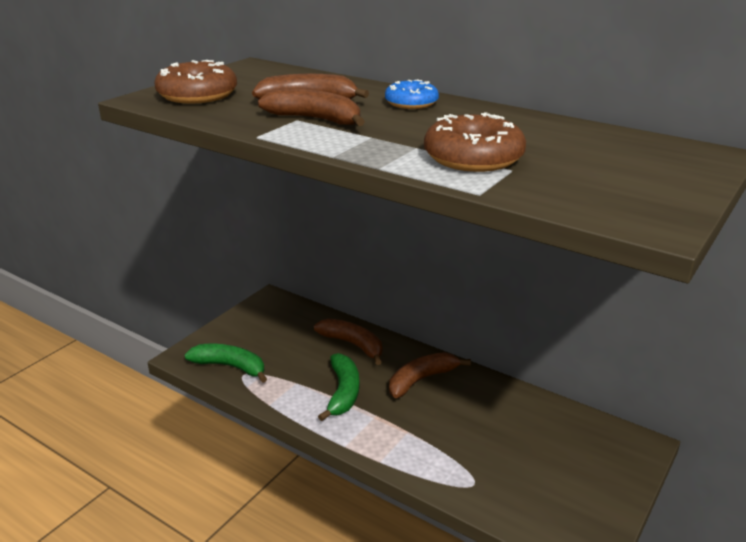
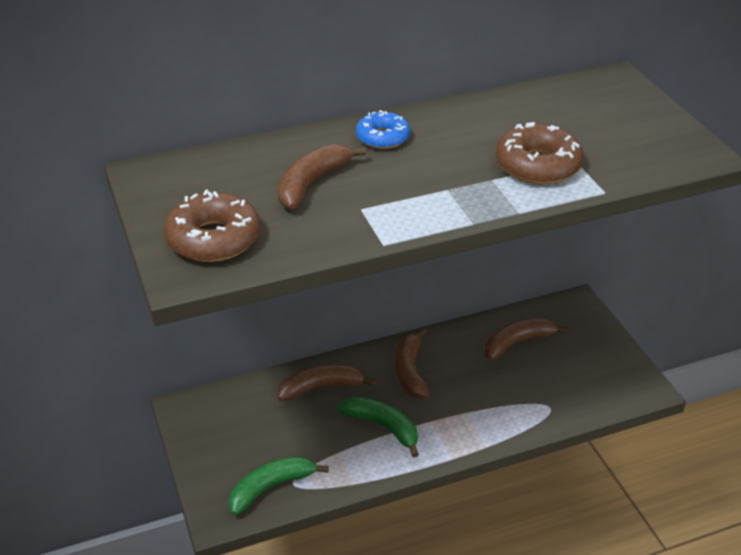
camera: 55 degrees left, 10 degrees up
(315, 119) = (371, 199): brown banana -> brown banana (517, 343)

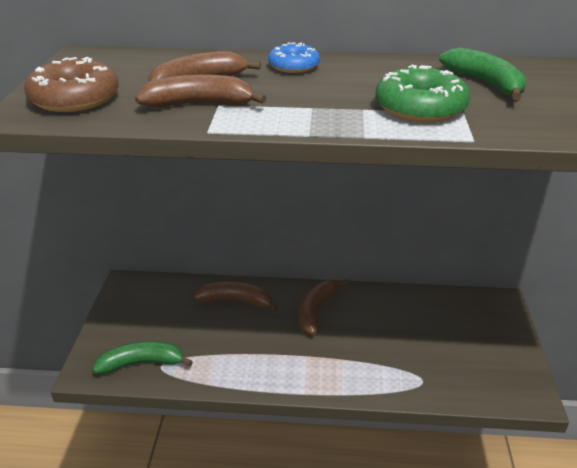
camera: 25 degrees right, 5 degrees down
(382, 427) = (263, 347): green banana -> green banana (485, 83)
(517, 343) = (425, 317): brown banana -> brown banana (199, 104)
(537, 165) = (420, 108): brown donut -> green donut

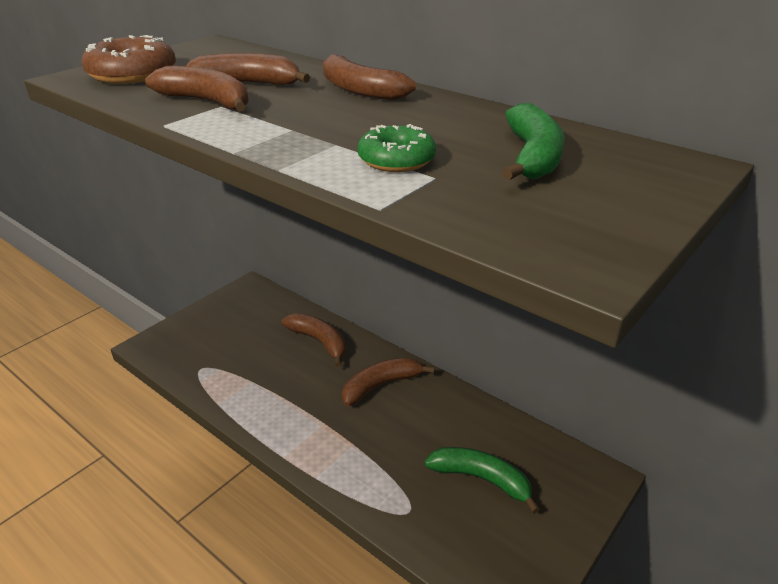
camera: 35 degrees right, 0 degrees up
(142, 363) = (190, 359): green banana -> green banana (481, 479)
(294, 66) = (359, 90): blue donut -> brown banana
(420, 108) = (396, 160): green donut -> green donut, size x0.65

